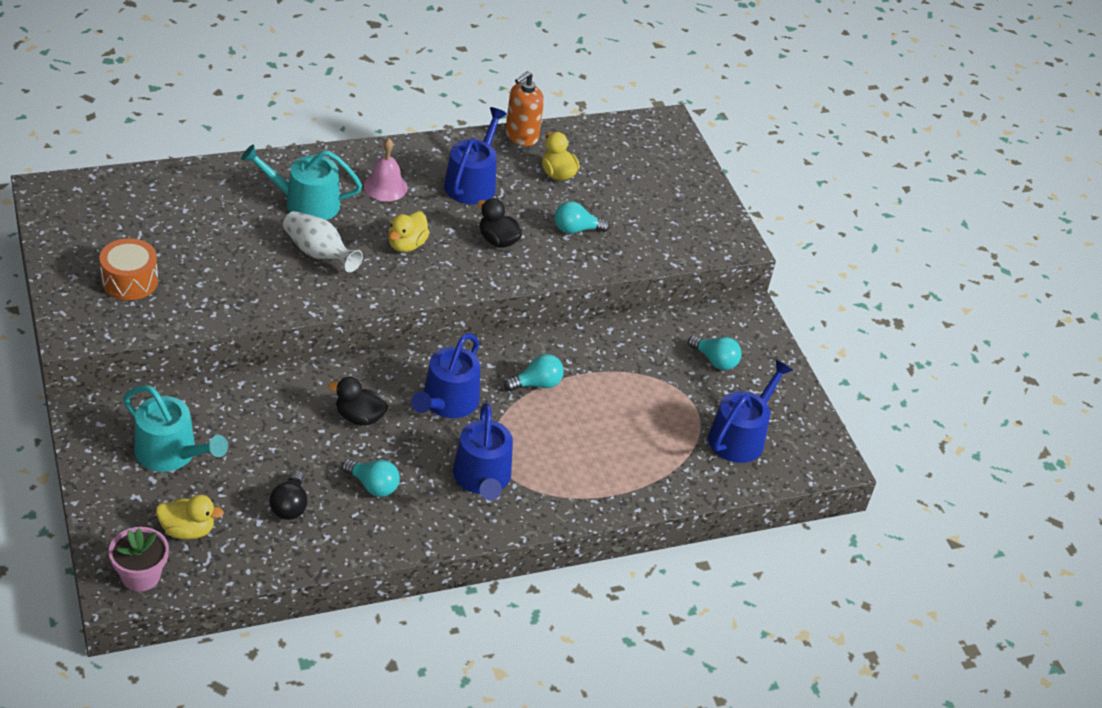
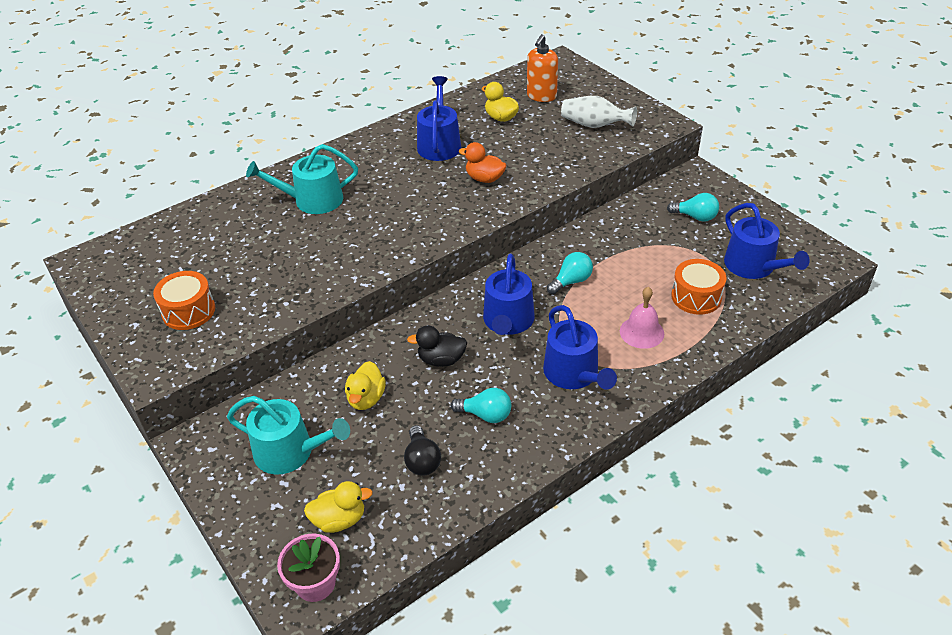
camera: 10 degrees left, 0 degrees up
(318, 253) = (344, 235): white vase -> white vase (594, 125)
(385, 186) = (371, 168): pink bell -> pink bell (641, 332)
(406, 245) = (413, 205): yellow duck -> yellow duck (366, 399)
(498, 240) = (484, 178): black duck -> orange duck
(521, 136) = (457, 101): orange soap dispenser -> orange soap dispenser (541, 96)
(576, 229) = (540, 151): turquoise light bulb -> none
(656, 446) = (696, 297): none -> orange drum
(740, 436) = (754, 266): blue watering can -> blue watering can turned 135 degrees clockwise

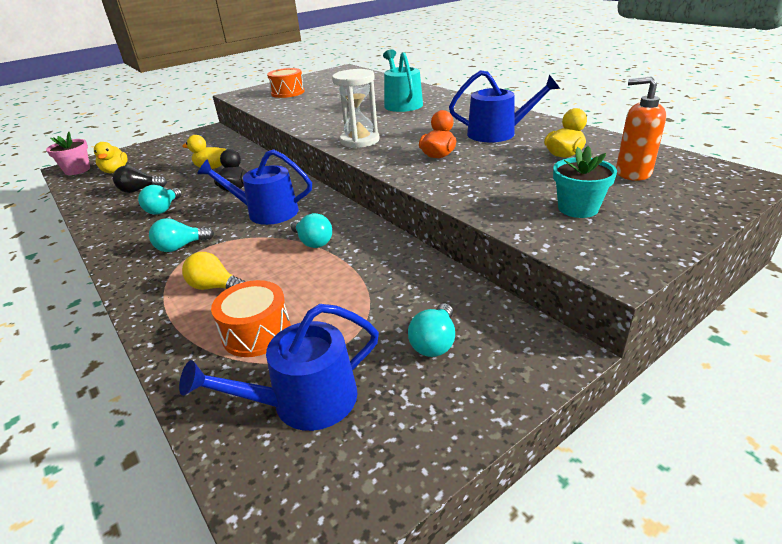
camera: 90 degrees right, 10 degrees down
(290, 452) = (181, 152): turquoise watering can -> none
(429, 228) = (360, 141): none -> white hourglass
(574, 374) = (180, 247): blue watering can -> turquoise light bulb
(594, 125) = (578, 208): white vase -> turquoise flower pot
(641, 332) = (215, 287): pink bell -> yellow light bulb

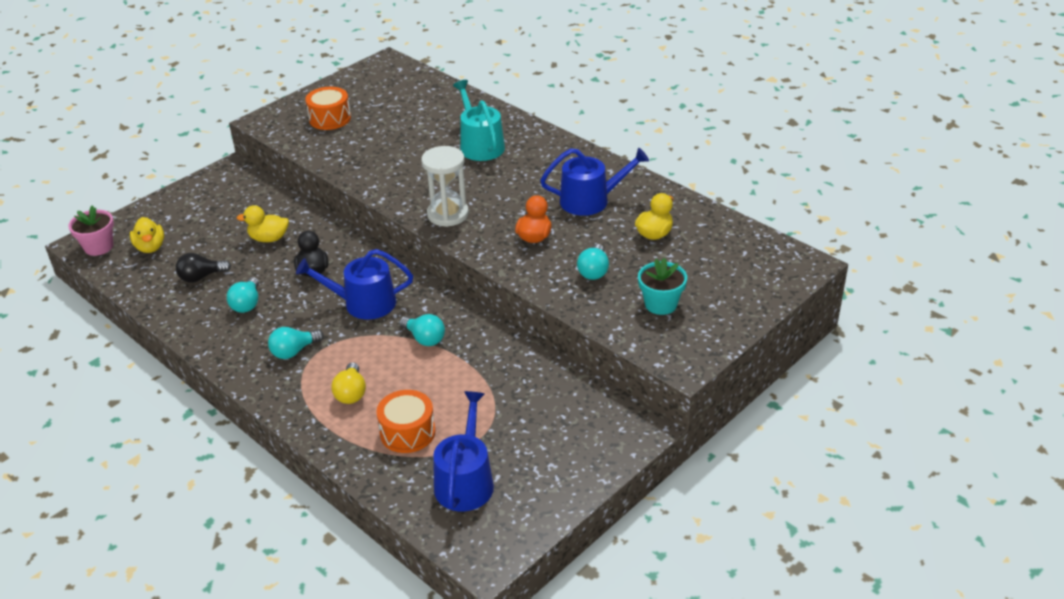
camera: 10 degrees left, 5 degrees up
(215, 287) = (351, 393): yellow light bulb -> yellow light bulb turned 105 degrees counterclockwise
(304, 401) = (465, 481): blue watering can -> blue watering can turned 135 degrees clockwise
(434, 342) = (552, 429): turquoise light bulb -> turquoise light bulb (593, 271)
(632, 173) = (712, 258): orange soap dispenser -> none

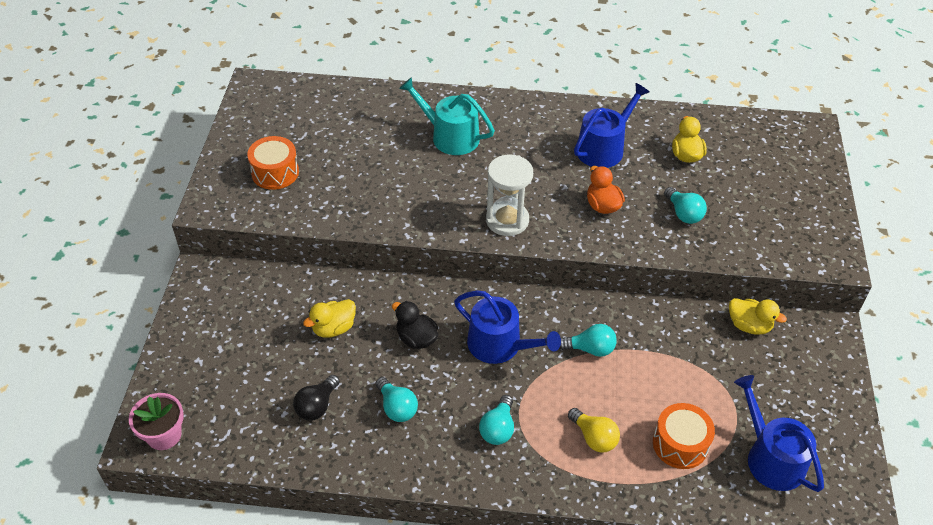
camera: 40 degrees left, 10 degrees up
(150, 247) = (222, 404): yellow duck -> yellow duck (749, 325)
(363, 303) = (500, 345): blue watering can -> blue watering can turned 105 degrees counterclockwise
(661, 304) = (763, 217): turquoise flower pot -> none

